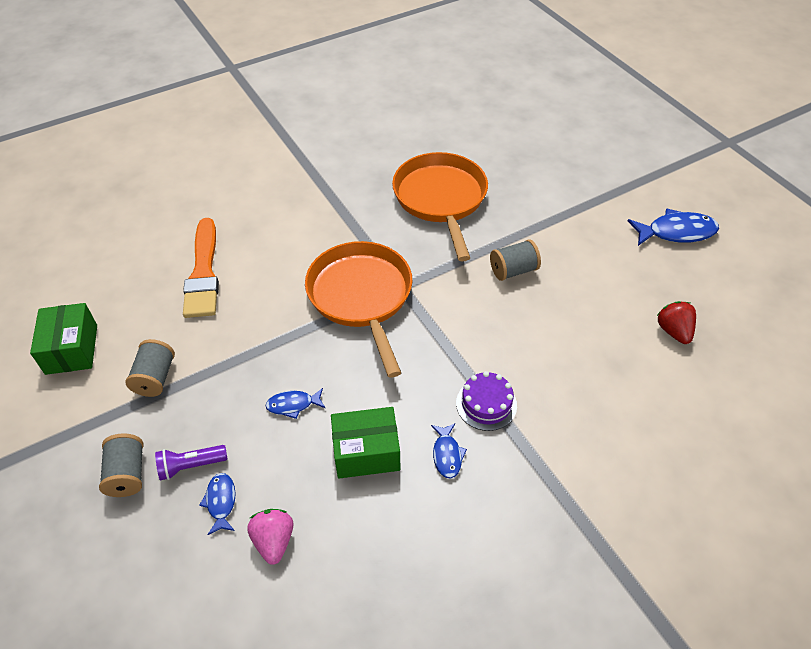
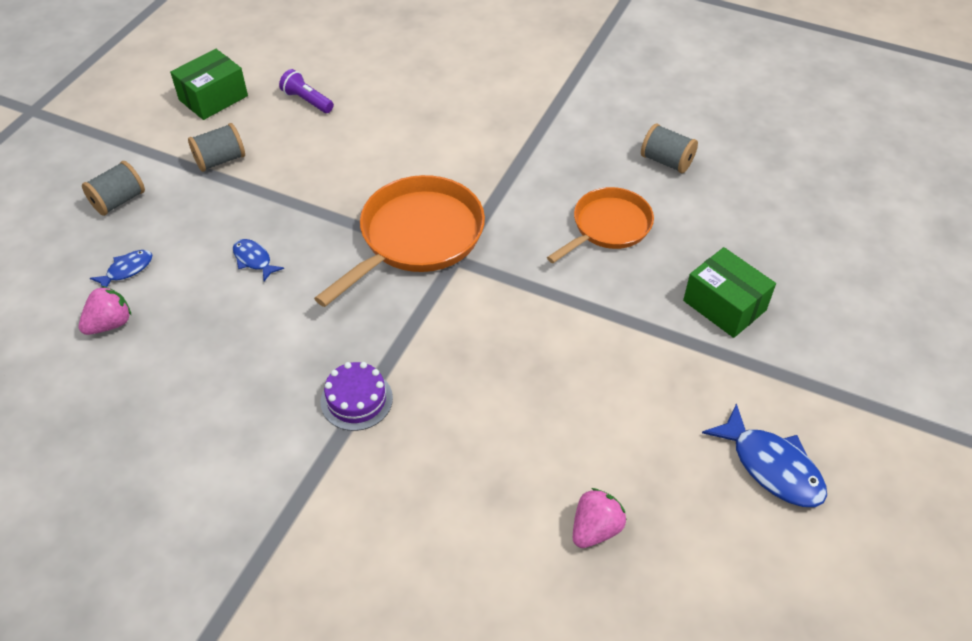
camera: 55 degrees right, 0 degrees up
(191, 466) = (149, 232): purple flashlight -> purple flashlight (307, 101)
(203, 273) = (355, 120): orange brush -> none
(366, 452) = (237, 337): green box -> green box (724, 305)
(441, 199) = (608, 227): orange pan -> orange pan, size x0.65
(447, 455) = (274, 398): blue fish -> none
(513, 270) = (558, 337): grey spool -> grey spool (666, 161)
(673, 331) = (595, 529): red strawberry -> pink strawberry

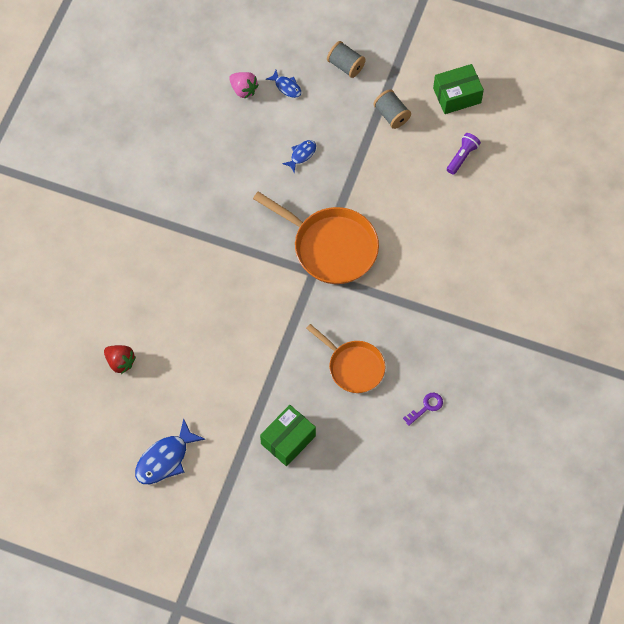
camera: 85 degrees right, 15 degrees up
(213, 98) = (457, 95): green box -> green box turned 60 degrees counterclockwise
(356, 400) = (198, 230): purple cake -> none
(595, 529) = (120, 362): pink strawberry -> red strawberry
(666, 161) = (426, 407): grey spool -> purple key

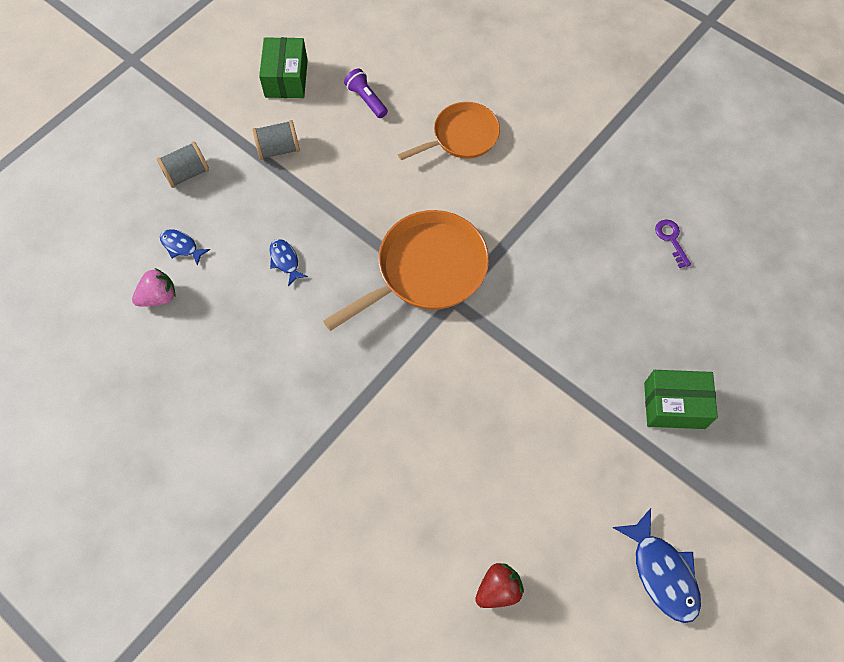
camera: 70 degrees left, 0 degrees up
(286, 87) = (181, 246): blue fish -> blue fish turned 120 degrees counterclockwise
(288, 440) = (674, 405): green box -> green box turned 60 degrees counterclockwise
(353, 367) = (596, 298): orange pan -> orange pan (461, 136)

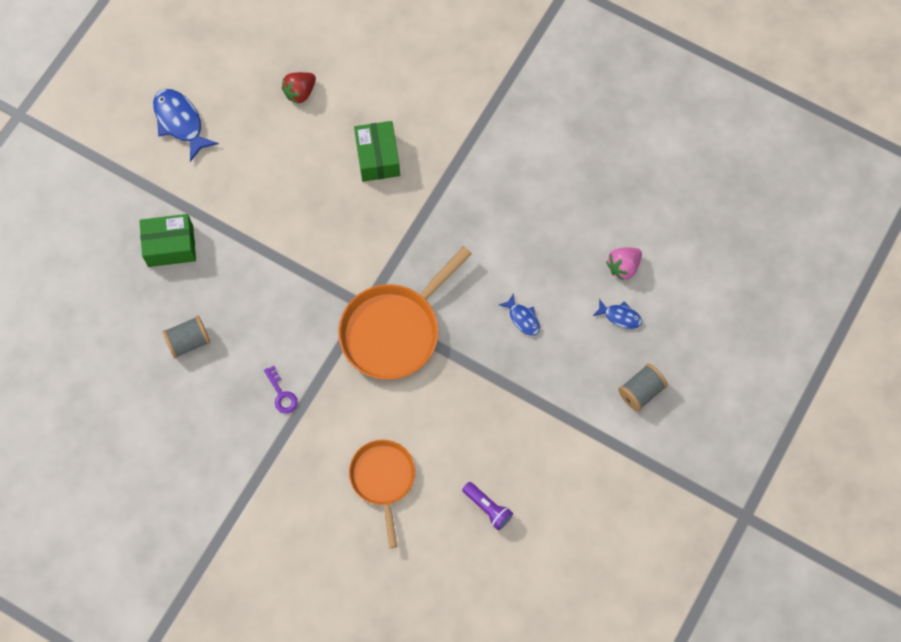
camera: 170 degrees right, 5 degrees up
(278, 149) = (561, 433): grey spool -> grey spool (189, 341)
(286, 78) = (577, 520): green box -> green box (378, 157)
(461, 136) = (383, 479): orange pan -> orange pan turned 120 degrees clockwise
(671, 239) = (172, 399): purple key -> purple key (281, 394)

